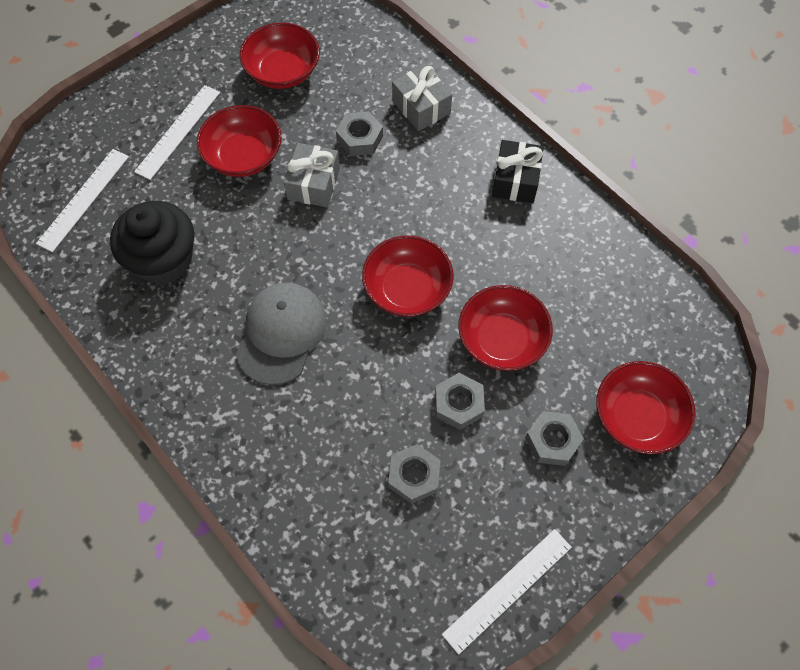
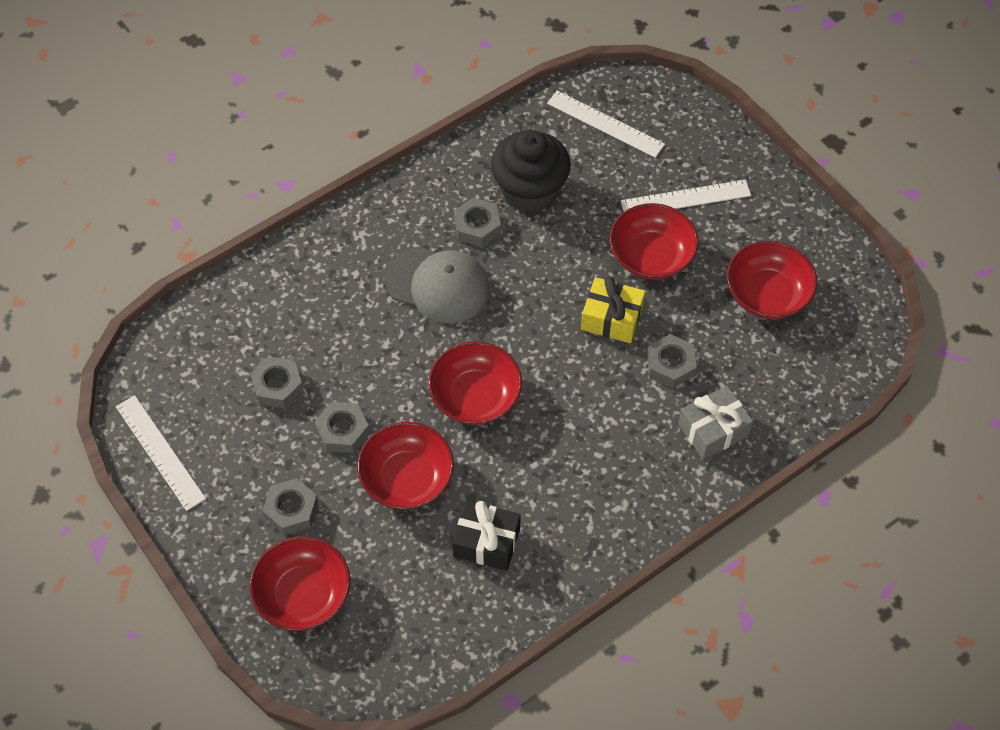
camera: 95 degrees right, 5 degrees down
(178, 131) = (685, 198): white ruler -> white ruler turned 45 degrees counterclockwise
(209, 304) = (477, 226): none -> grey nut
(313, 184) = (611, 318): grey gift -> yellow gift
(515, 180) = (604, 518): black gift -> black gift (486, 542)

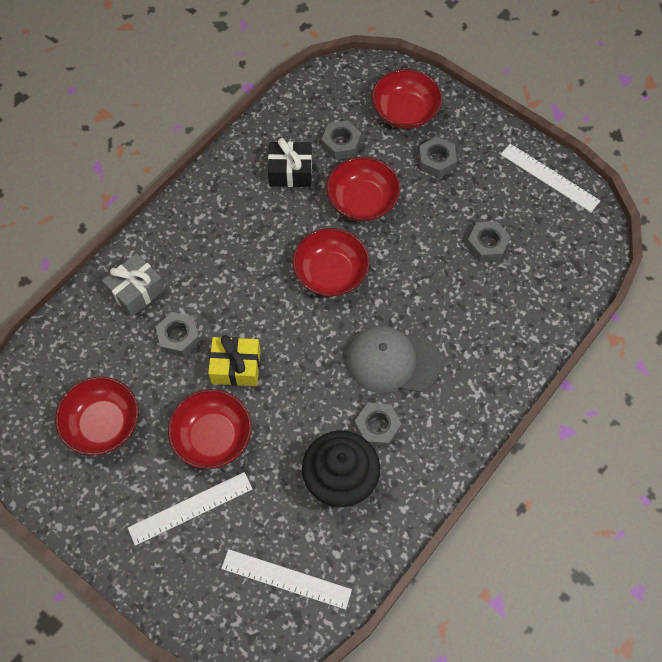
camera: 165 degrees right, 5 degrees up
(343, 431) = (423, 223): grey nut -> grey nut (341, 144)

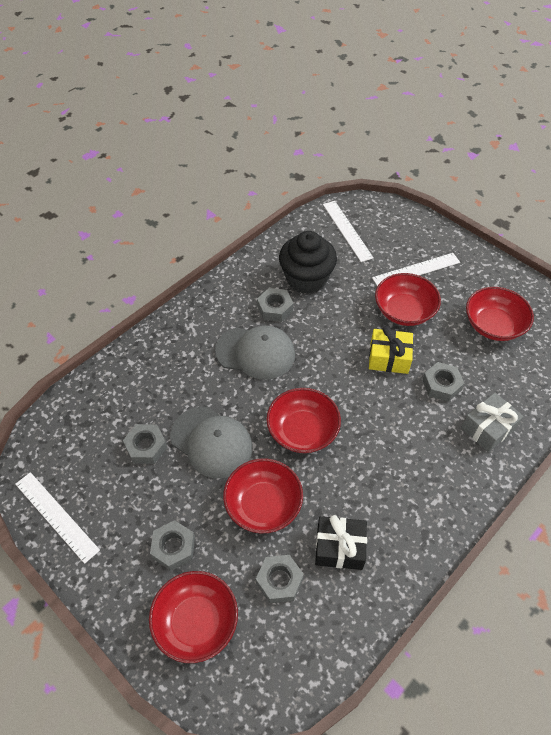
camera: 175 degrees left, 10 degrees down
(286, 579) = (347, 230): white ruler -> white ruler turned 45 degrees clockwise
(422, 254) = (211, 442): none -> grey cap

